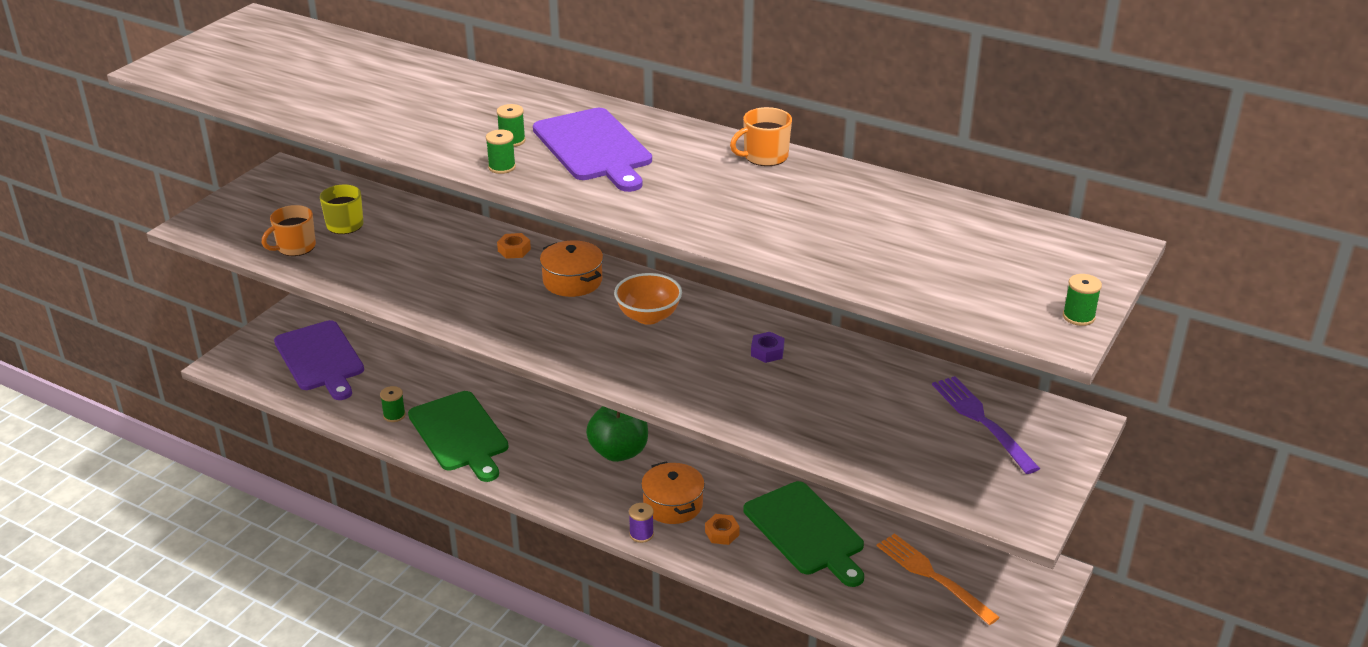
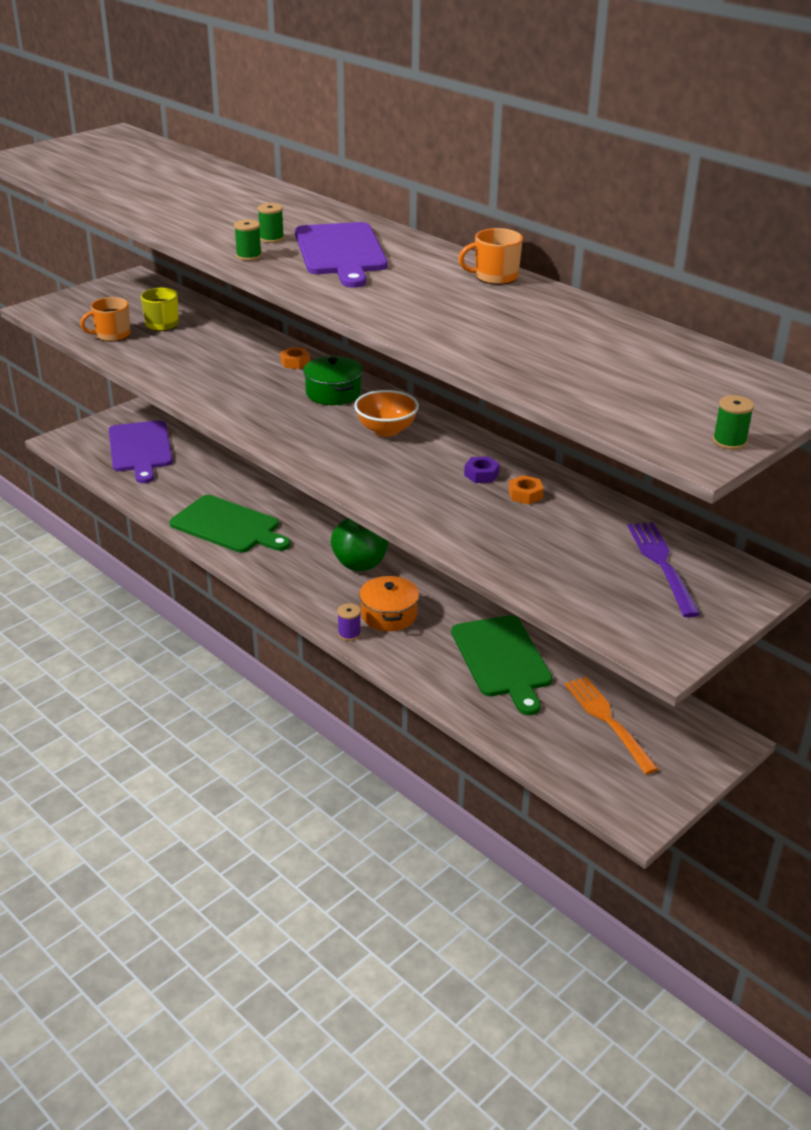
camera: 15 degrees right, 0 degrees up
(394, 415) = (180, 502): green spool -> none
(460, 434) = (228, 526): green cutting board -> green cutting board turned 45 degrees counterclockwise
(572, 281) = (333, 393): orange pot -> green pot
(722, 533) = (423, 646): orange nut -> orange nut (525, 495)

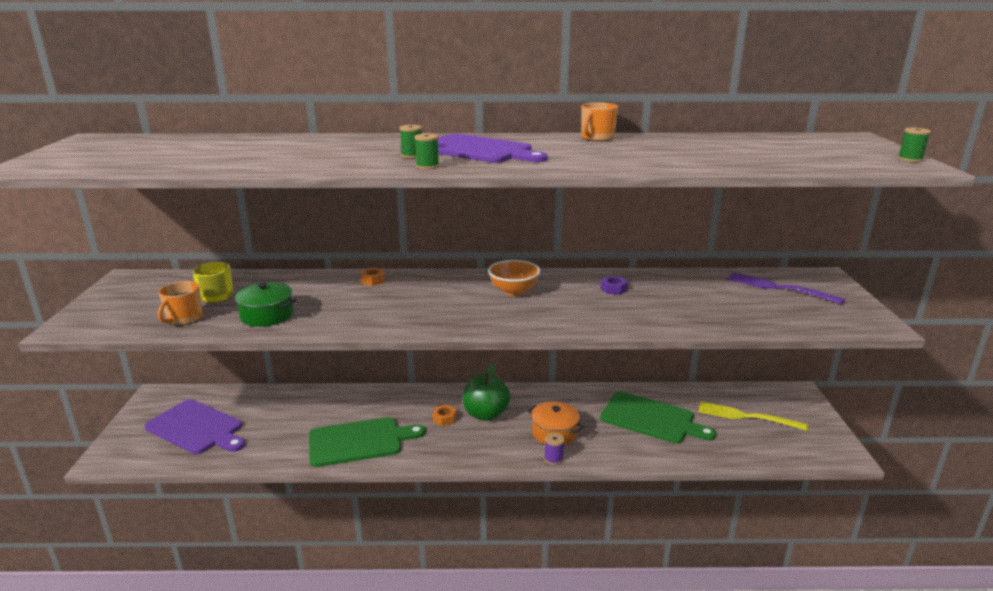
camera: 45 degrees left, 10 degrees down
(333, 393) = (436, 286): green pot -> green pot (267, 315)
(525, 495) = (655, 288): orange nut -> orange nut (444, 418)
(608, 721) = (747, 417): orange fork -> yellow fork

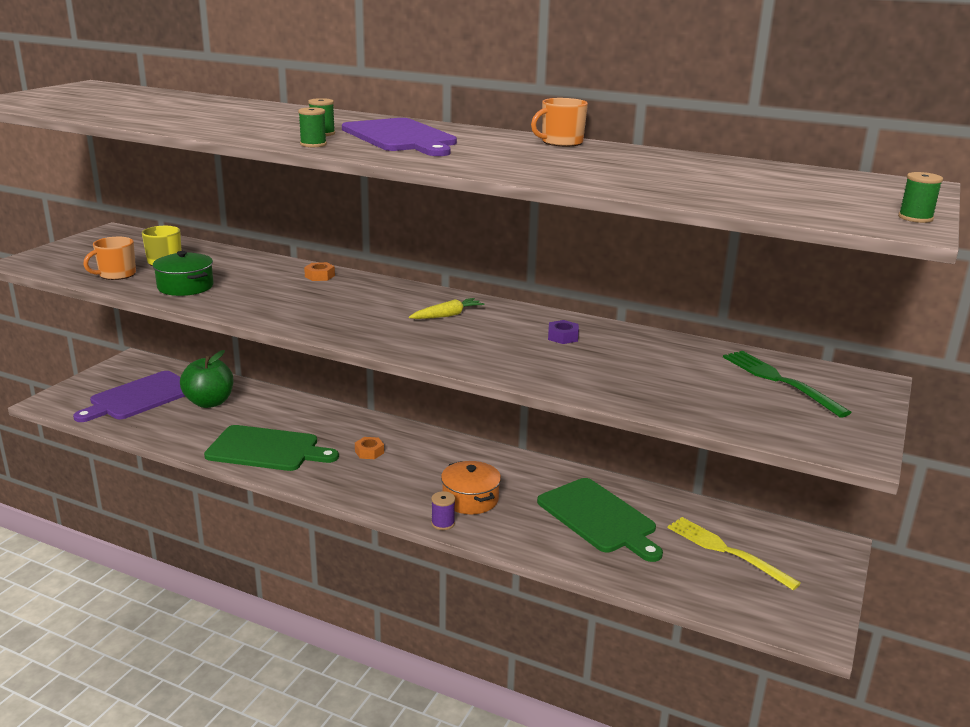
camera: 25 degrees right, 0 degrees up
(197, 428) = (140, 397): purple cutting board -> purple cutting board turned 75 degrees clockwise
(486, 414) = (415, 460): green apple -> green apple (209, 402)
(514, 291) = (447, 315): orange bowl -> yellow carrot
(779, 288) = (779, 381): purple fork -> green fork

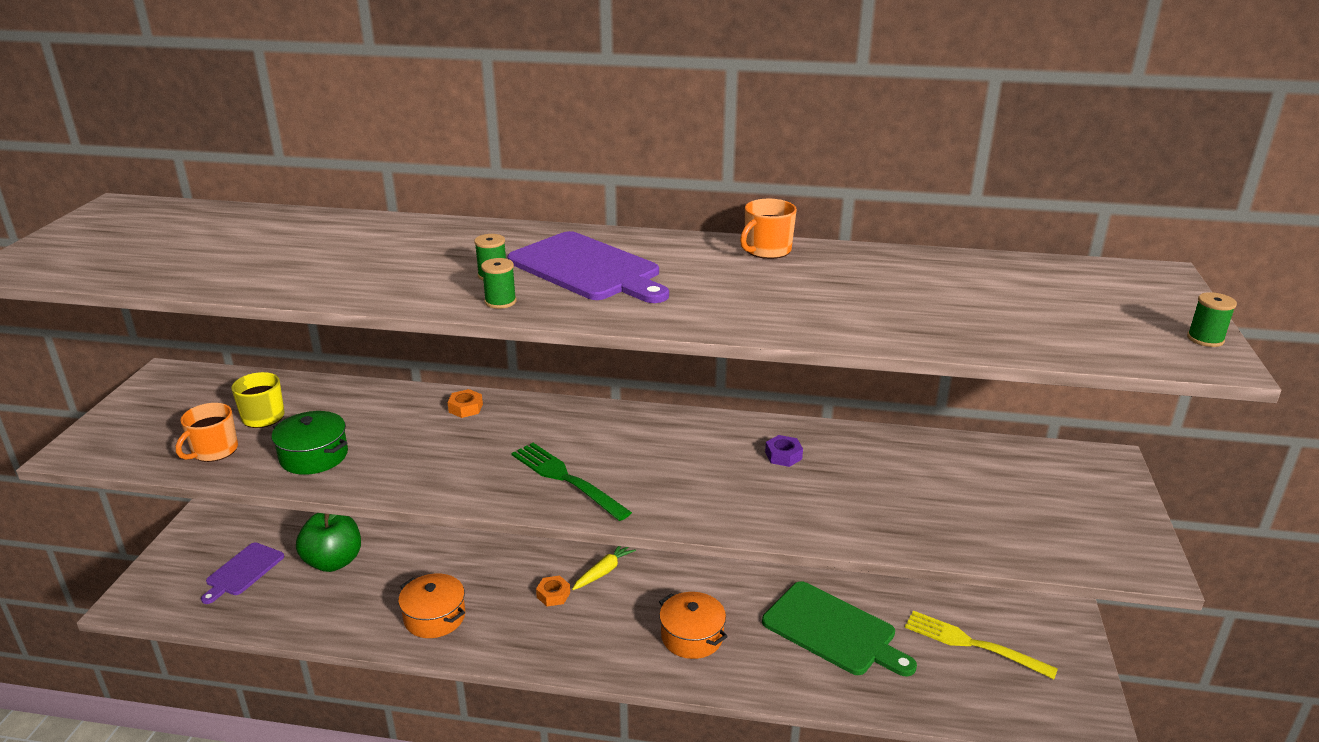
camera: 15 degrees left, 5 degrees up
(140, 397) = (243, 571): purple cutting board -> purple cutting board, size x0.61
(267, 449) = (434, 617): green cutting board -> orange pot
(443, 523) = (678, 677): purple spool -> none
(447, 315) = (644, 446): yellow carrot -> yellow carrot (603, 571)
(779, 381) = (1026, 478): green fork -> green fork (566, 479)

